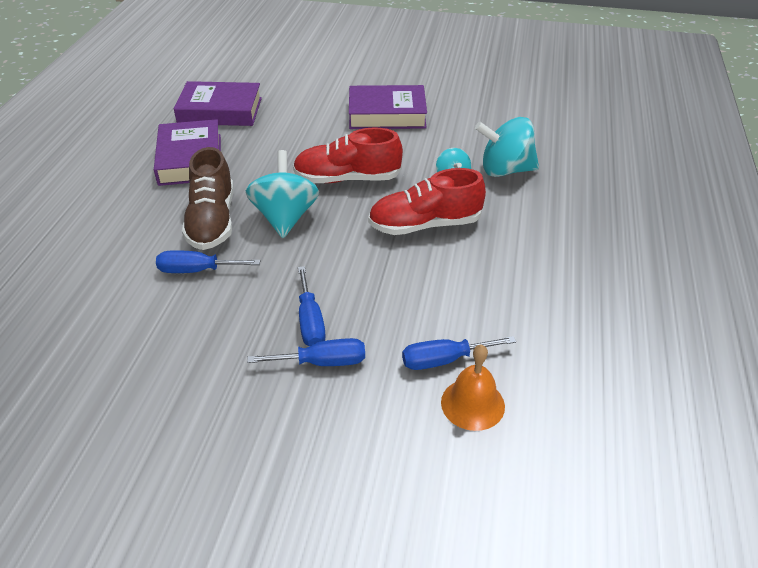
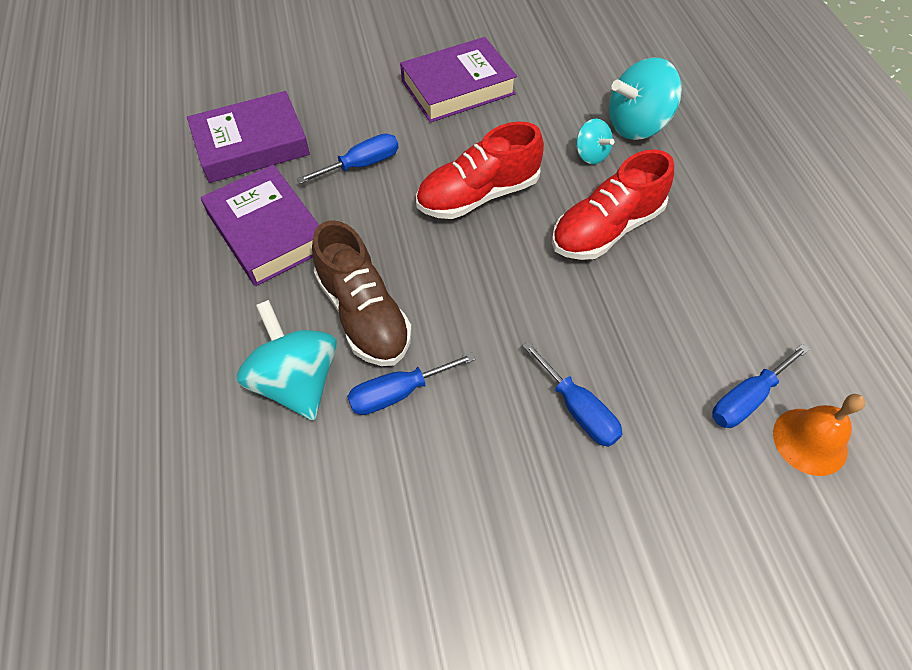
camera: 25 degrees left, 15 degrees up
(285, 217) = (446, 276): turquoise spinning top -> turquoise spinning top (297, 381)
(322, 362) = (629, 458): blue screwdriver -> blue screwdriver (362, 165)

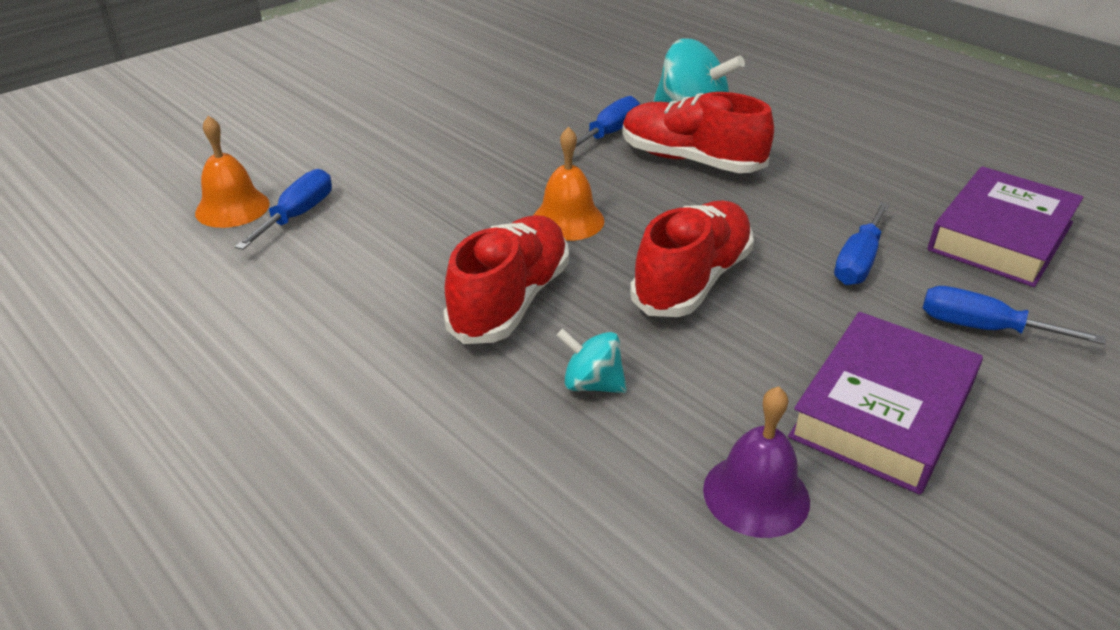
camera: 150 degrees right, 20 degrees down
(267, 231) = (855, 180): purple book -> none
(363, 314) = (691, 160): brown shoe -> red shoe
(520, 287) = (567, 220): none -> orange bell
(552, 80) = (756, 494): none -> purple bell
(578, 409) = (454, 166): blue screwdriver -> blue screwdriver (983, 328)
(637, 125) = (551, 464): turquoise spinning top -> none

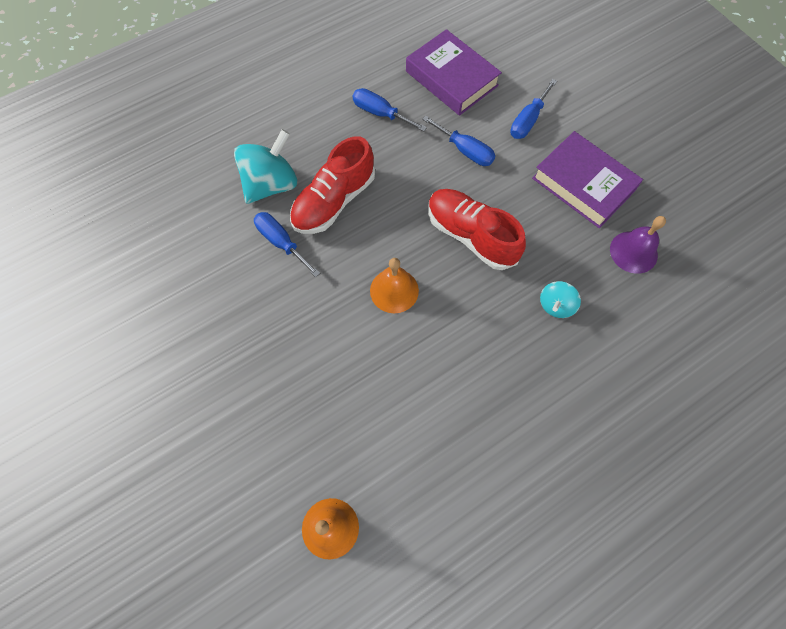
camera: 80 degrees left, 30 degrees up
(298, 215) = (352, 474): blue screwdriver -> blue screwdriver (380, 113)
(510, 301) = (477, 337): red shoe -> none

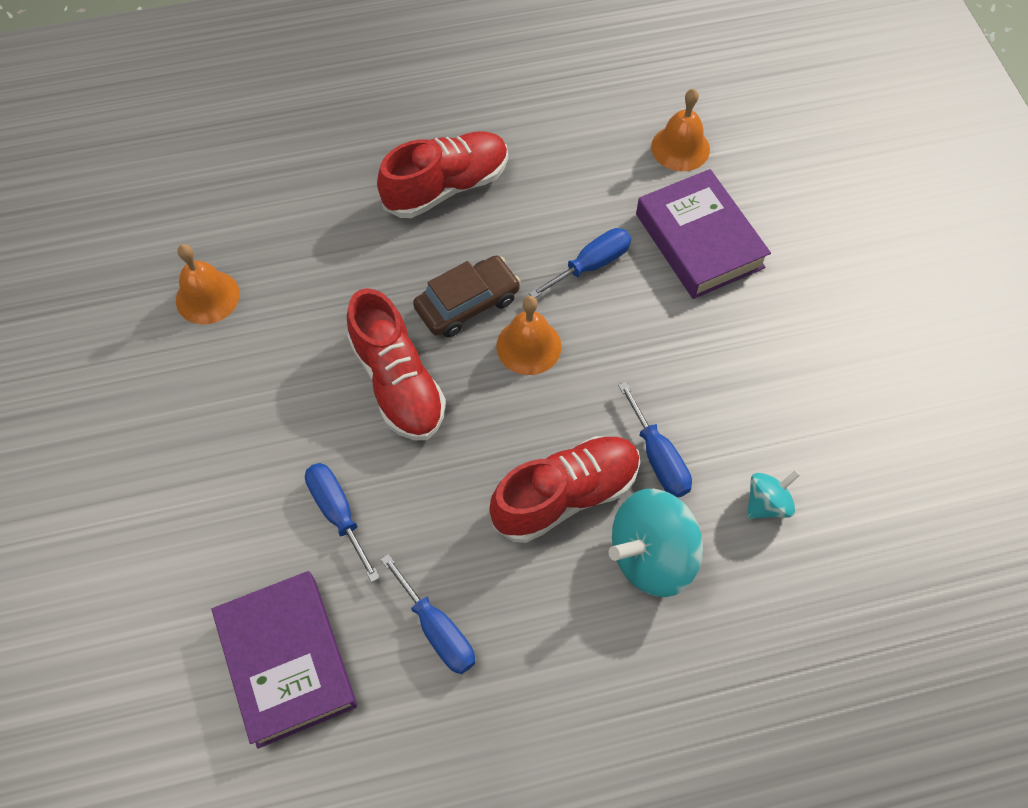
camera: 160 degrees left, 5 degrees down
(451, 308) = (467, 303): none -> brown car
(516, 406) = (446, 187): none -> red shoe
(528, 120) = (214, 532): blue screwdriver -> blue screwdriver (591, 265)
(555, 305) = (342, 268): turquoise spinning top -> turquoise spinning top (767, 503)
(583, 184) = (205, 403): purple book -> purple book (699, 240)
(633, 252) = (207, 297): purple bell -> orange bell

